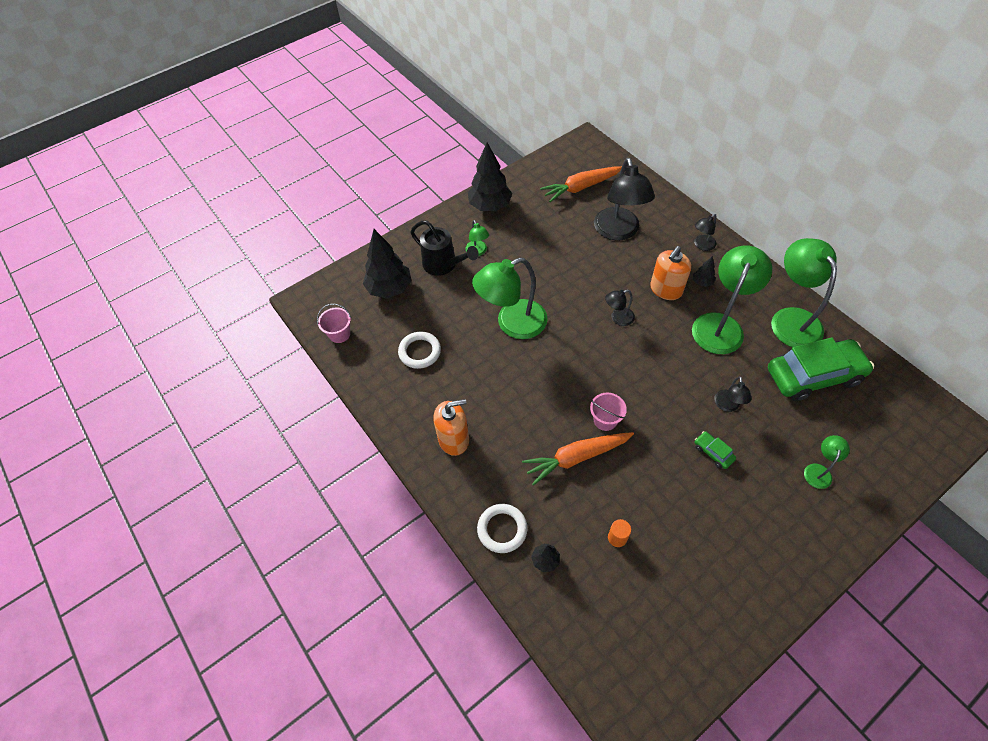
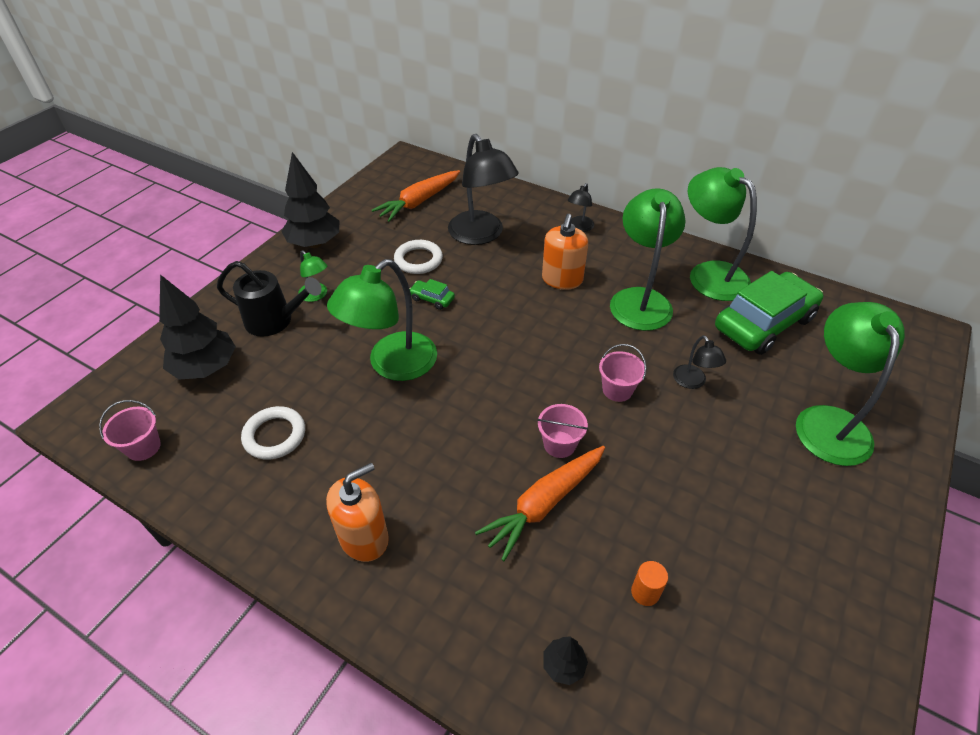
camera: 25 degrees left, 10 degrees down
(502, 529) = (483, 644): white ring -> white ring (418, 260)
(618, 318) = (521, 323): black lamp -> none
(666, 393) = (617, 390): none -> pink bucket
(702, 282) = (598, 262): black tree -> none
(713, 452) = (705, 440): green car -> green car (432, 299)
(818, 471) = (828, 421): green lamp -> green lamp, size x2.14

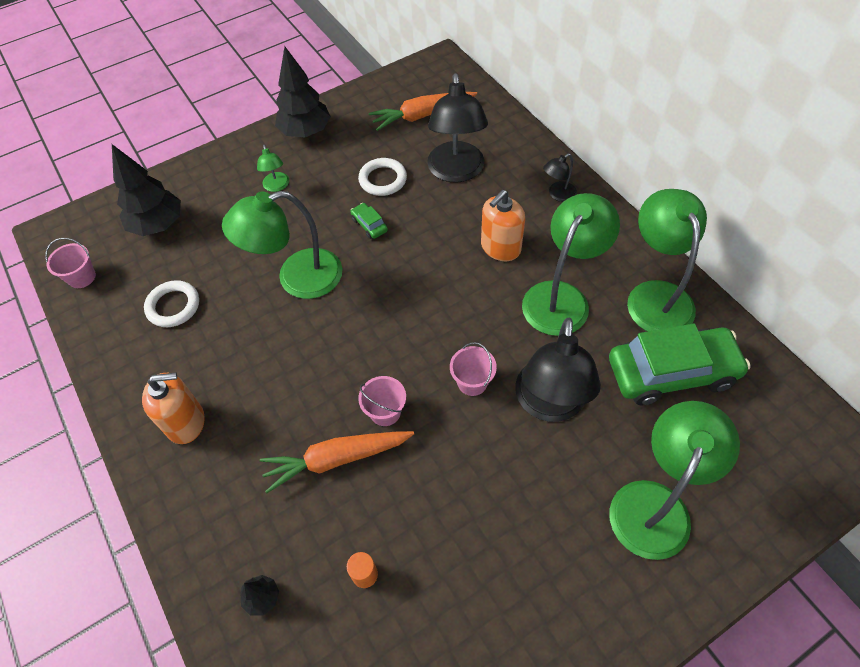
camera: 30 degrees right, 10 degrees up
(275, 321) = (231, 200): black watering can -> none
(692, 382) = (549, 404): black lamp -> black lamp, size x2.14

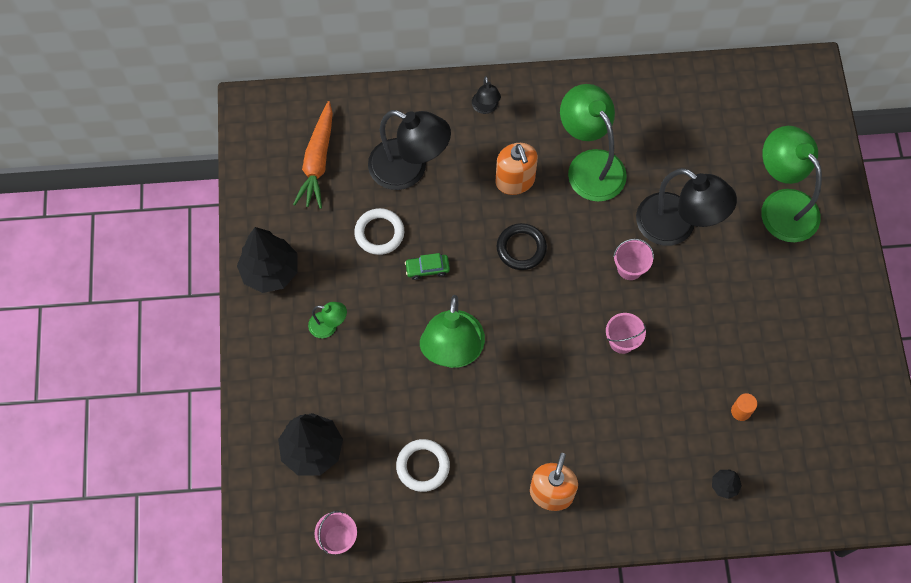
camera: 65 degrees left, 10 degrees up
(336, 459) = (644, 393): orange carrot -> none
(434, 283) = (521, 248): none -> black ring
(655, 295) = (625, 102): green lamp -> none
(671, 372) = (694, 133): green car -> none

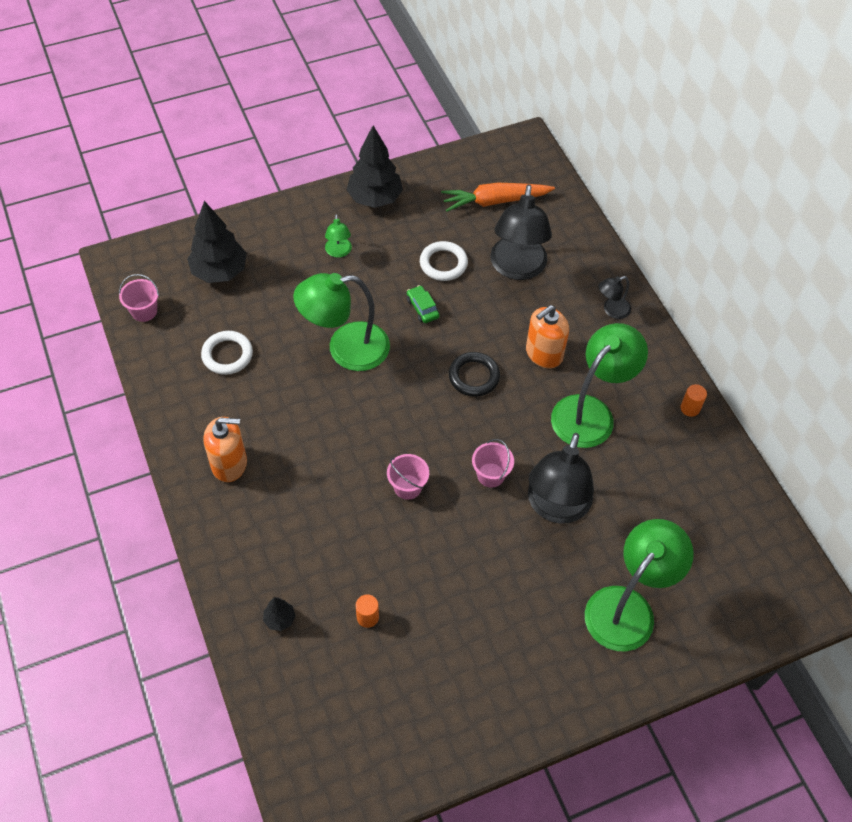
camera: 70 degrees right, 10 degrees down
(609, 86) = (690, 408): none -> orange cylinder

